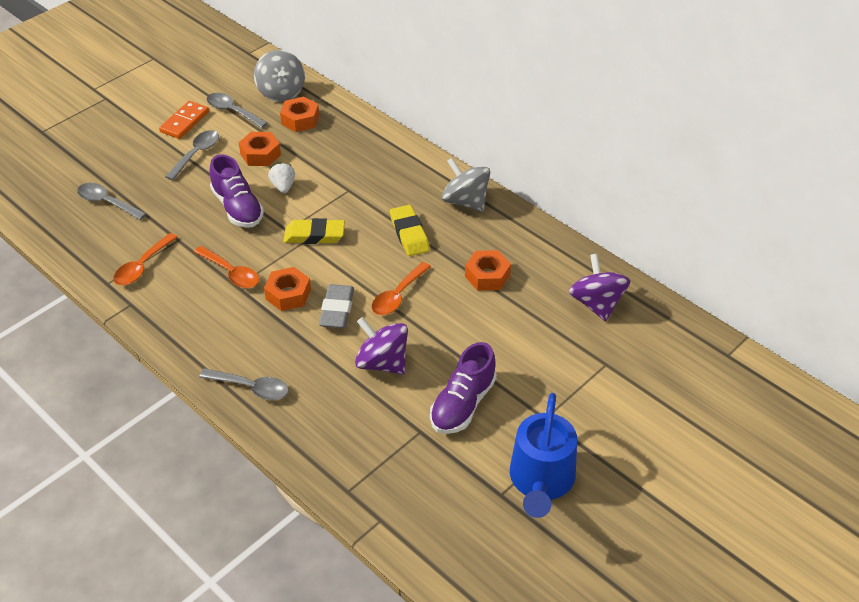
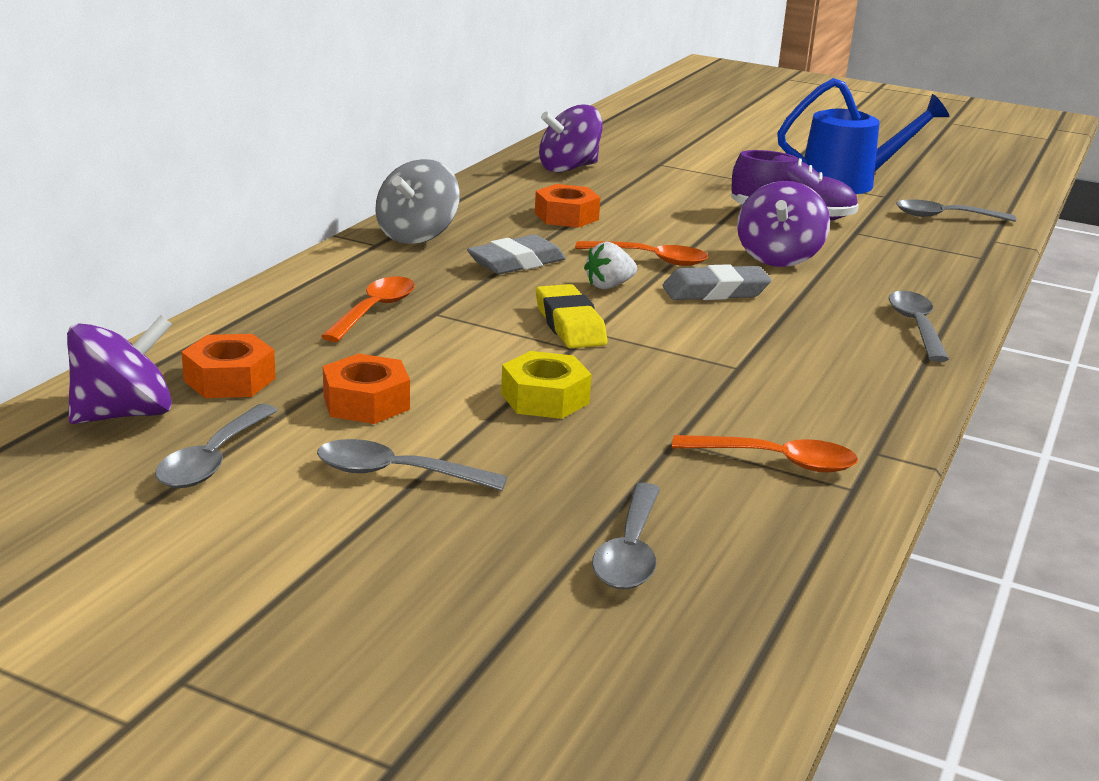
camera: 110 degrees left, 20 degrees down
(184, 122) = (273, 515): orange domino -> none
(231, 273) = (714, 376): orange spoon -> orange spoon (374, 310)
(238, 208) = (545, 398): purple shoe -> yellow nut
(281, 92) = (124, 414): grey spinning top -> purple spinning top
(283, 186) = (457, 366): white strawberry -> white strawberry (609, 286)
(288, 294) = (718, 327): orange nut -> none
(409, 234) = (516, 263): yellow eraser -> grey eraser
(440, 513) = (945, 217): none -> grey spoon

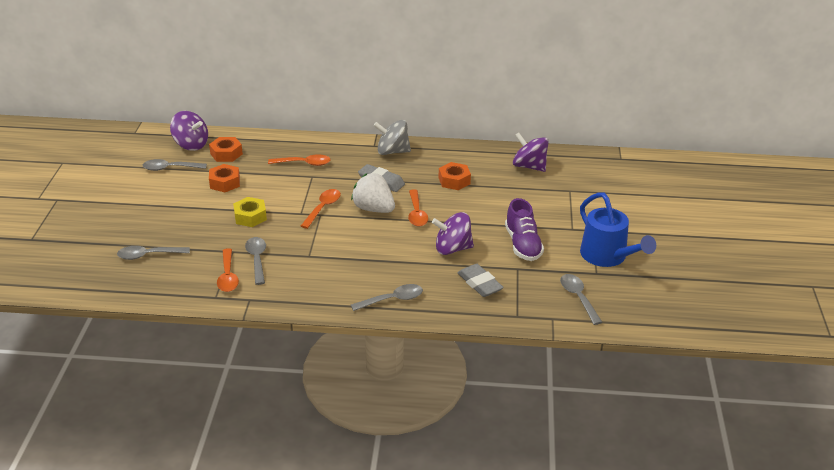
camera: 70 degrees right, 10 degrees up
(396, 473) = (177, 201): grey spoon -> grey spoon (257, 259)
(569, 325) = (323, 208): yellow eraser -> orange spoon
(609, 286) = (373, 209): white strawberry -> white strawberry, size x1.78
(715, 292) = (390, 237): grey eraser -> grey eraser (479, 284)

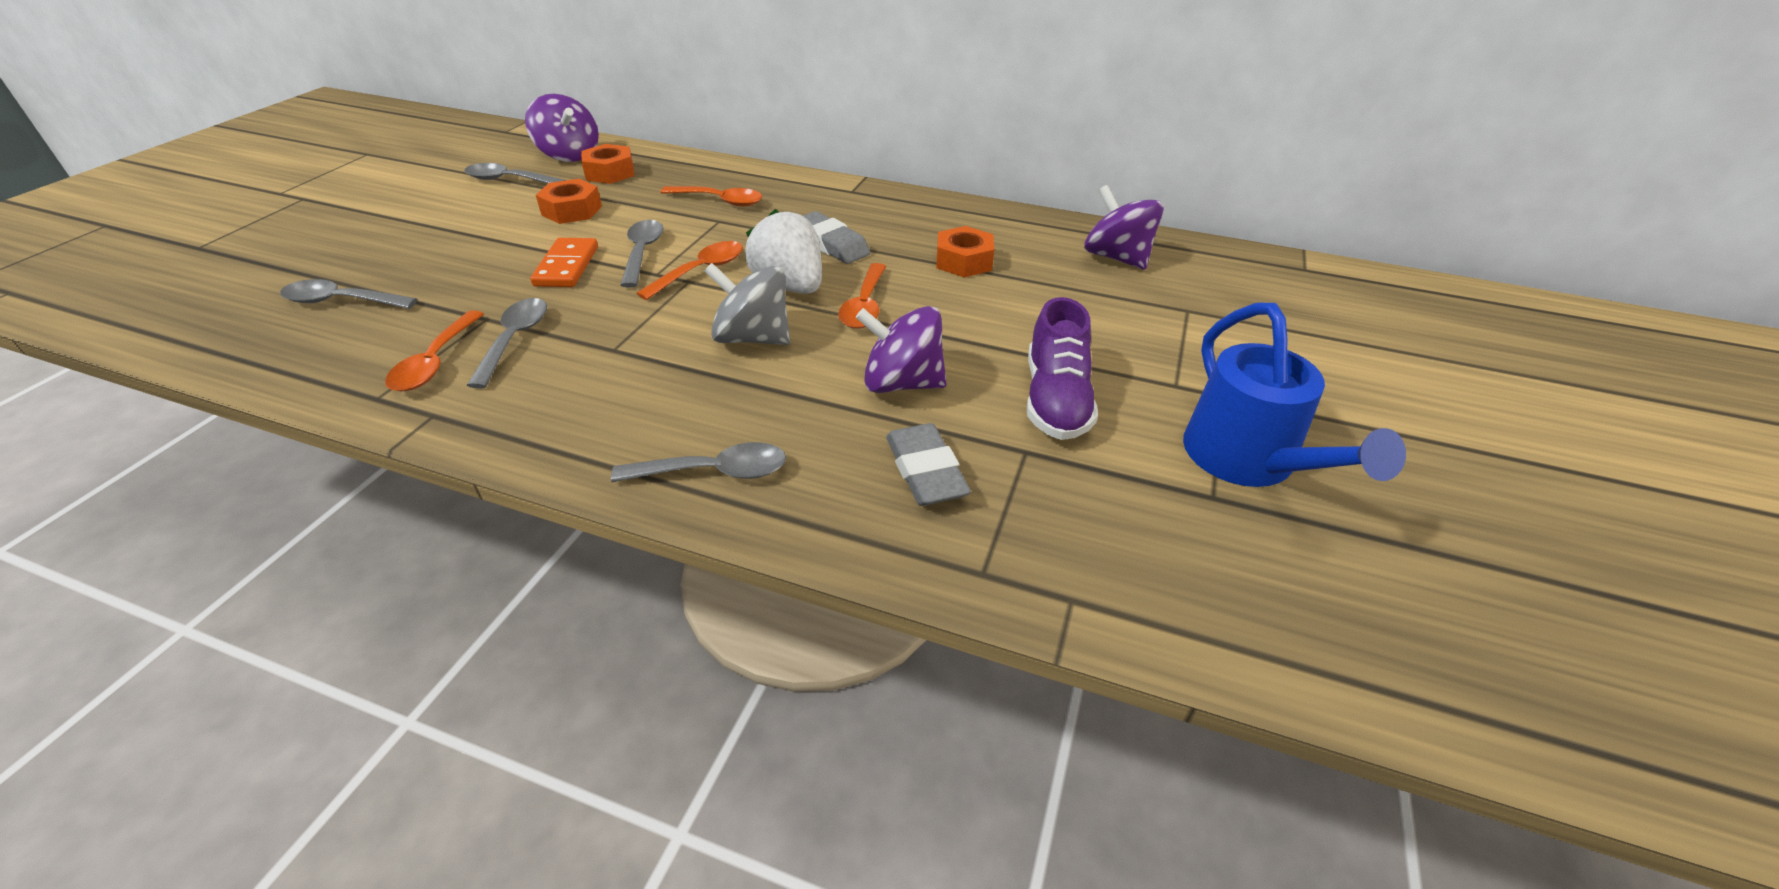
camera: 15 degrees right, 5 degrees up
(250, 217) = (567, 266): yellow nut -> orange domino
(392, 151) = (877, 203): grey spinning top -> grey spinning top (752, 338)
(578, 298) = (1153, 554): grey spoon -> grey spoon (642, 252)

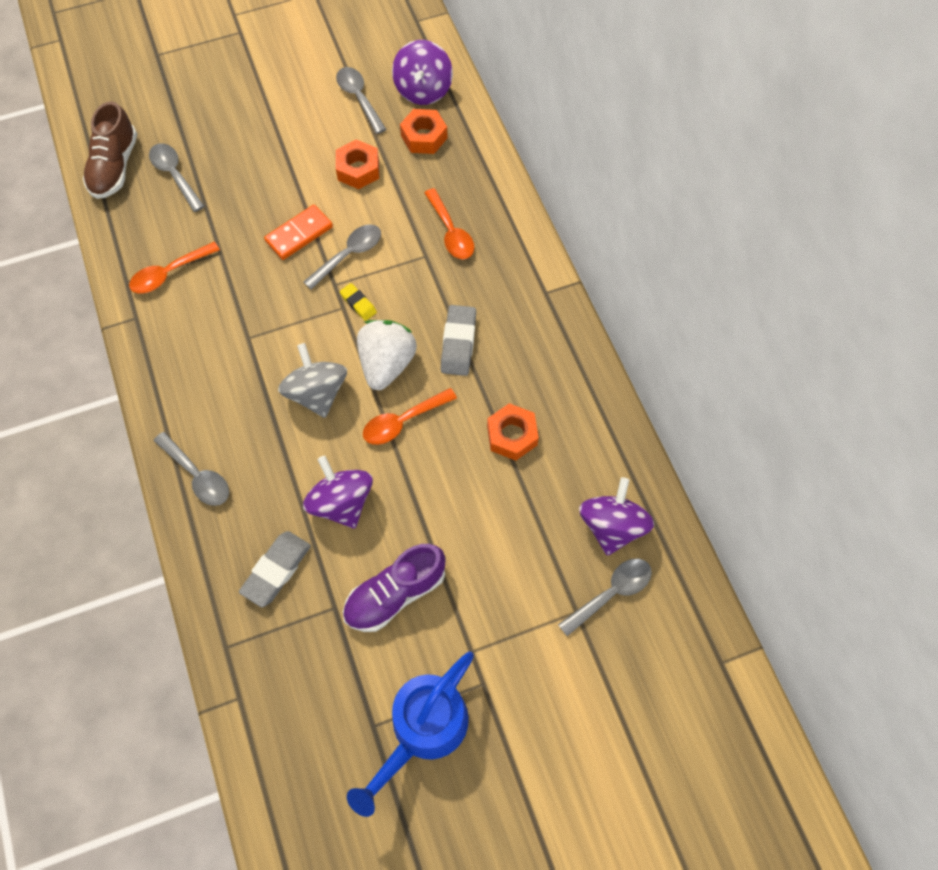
camera: 50 degrees right, 25 degrees up
(235, 333) = (115, 167): none -> brown shoe
(514, 340) = (215, 286): grey spoon -> grey spoon (611, 593)
(700, 271) = (358, 304): orange spoon -> yellow eraser

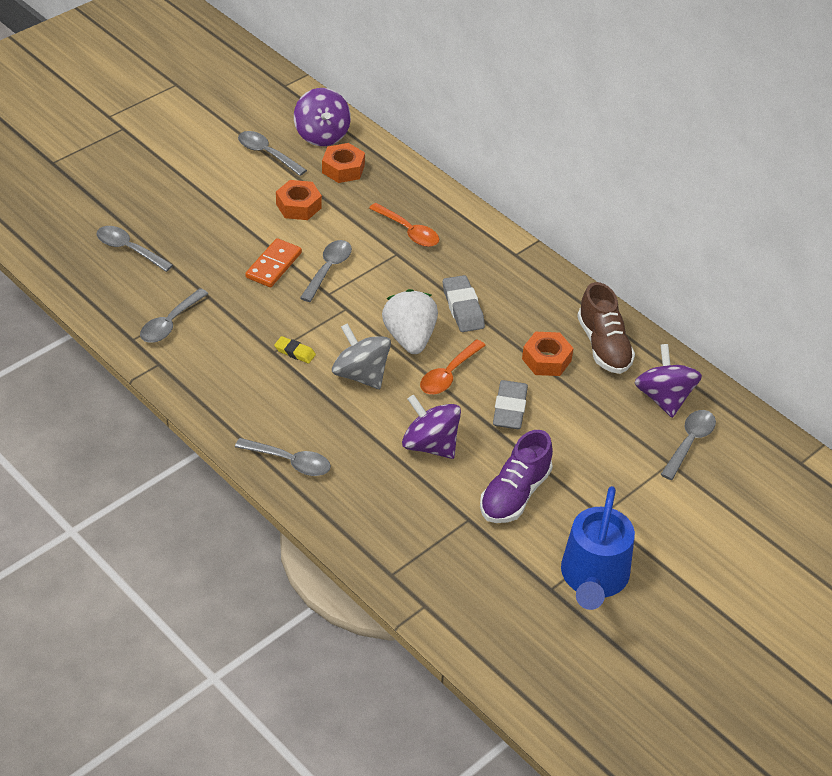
camera: 25 degrees left, 20 degrees down
(115, 167) = (66, 256): brown shoe -> brown shoe (603, 346)
(169, 273) = (170, 323): orange spoon -> grey spoon
(276, 570) = (402, 508): grey eraser -> grey eraser (509, 409)
(358, 304) = (358, 302): yellow eraser -> yellow eraser (295, 352)

